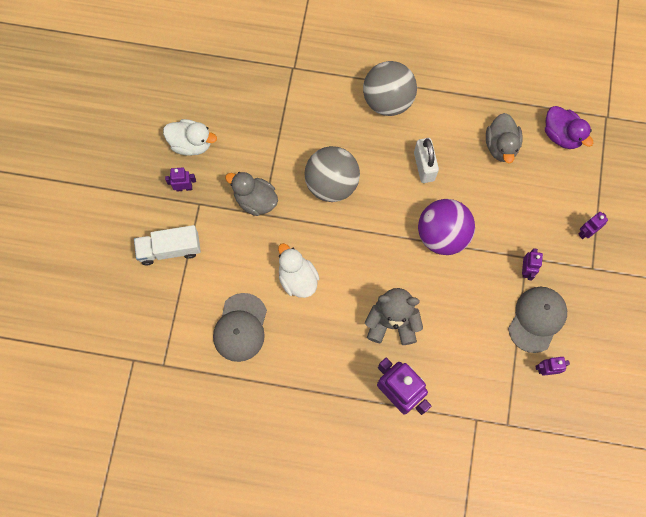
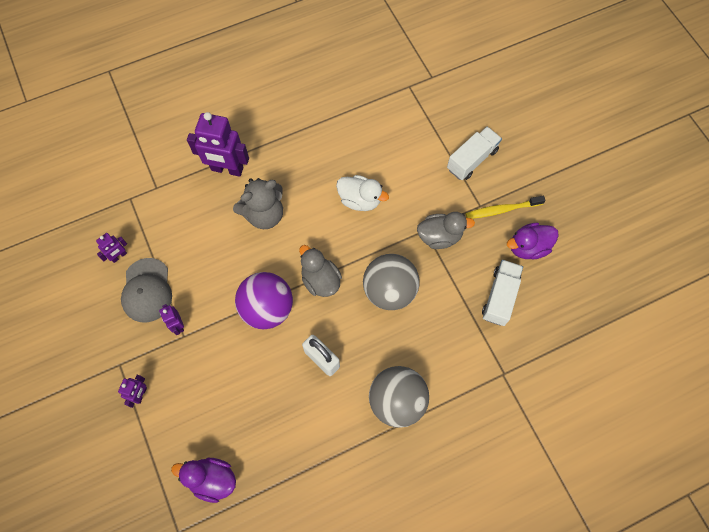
camera: 145 degrees right, 5 degrees down
(184, 188) = (502, 210): purple robot -> yellow toothbrush
(191, 143) = (528, 247): white duck -> purple duck
(240, 327) = (375, 141): grey cap -> none
(248, 121) = (500, 297): none -> white truck
(501, 146) = (264, 427): grey duck -> grey duck (320, 280)

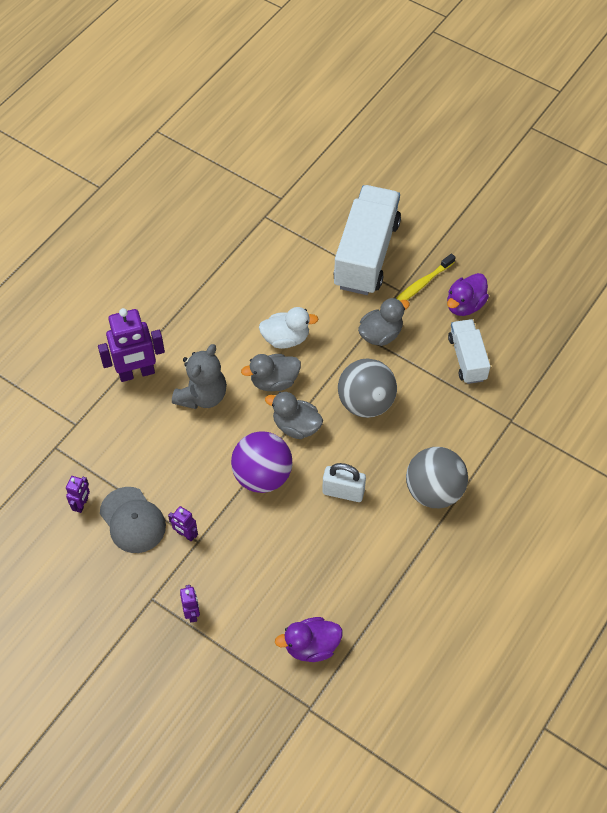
camera: 30 degrees left, 10 degrees down
(327, 232) = (274, 381): none -> grey duck
(472, 160) = (366, 254): white truck -> white truck, size x1.82

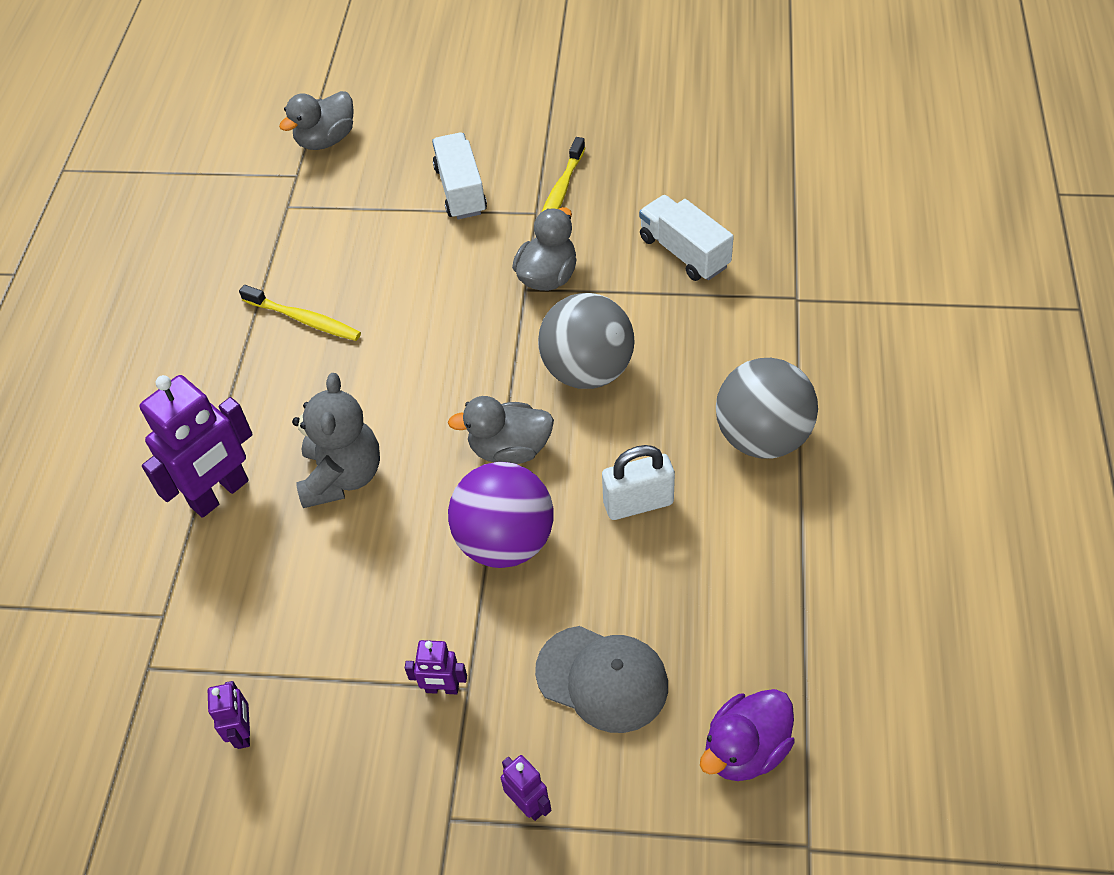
camera: 25 degrees left, 5 degrees down
(132, 520) = (343, 712): grey cap -> grey cap (602, 678)
(234, 293) = (304, 319): none -> yellow toothbrush
(274, 381) = (438, 405): grey duck -> grey duck (326, 140)
(286, 338) = (418, 342): white duck -> none
(366, 254) = (461, 190): white truck -> white truck, size x0.55
(464, 305) = (634, 191): purple duck -> none

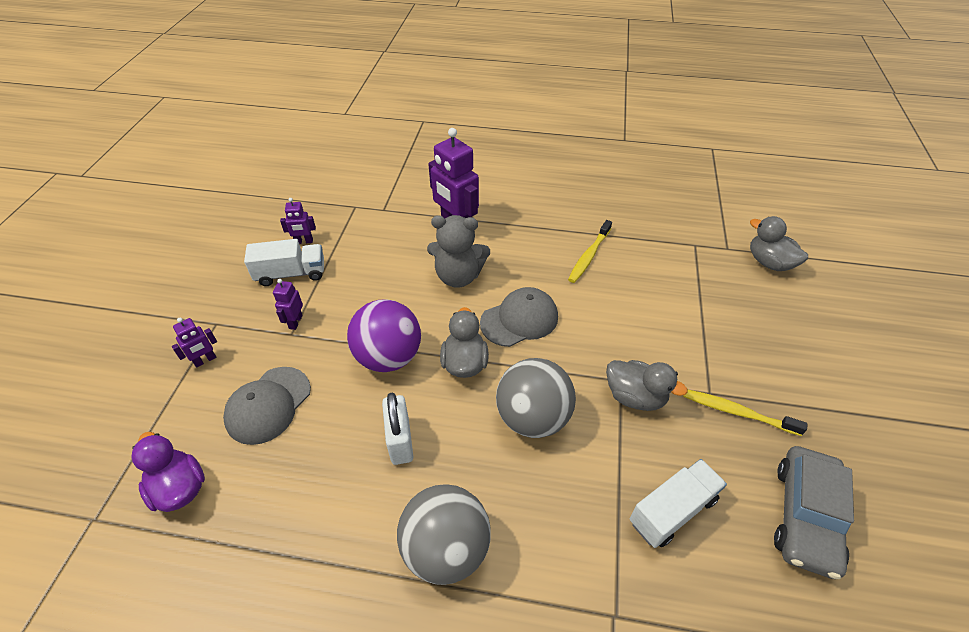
camera: 90 degrees right, 5 degrees down
(430, 394) = (519, 319): none -> grey cap
(461, 190) = (728, 342): white truck -> white truck (291, 274)
(672, 159) = (805, 516): none -> grey car

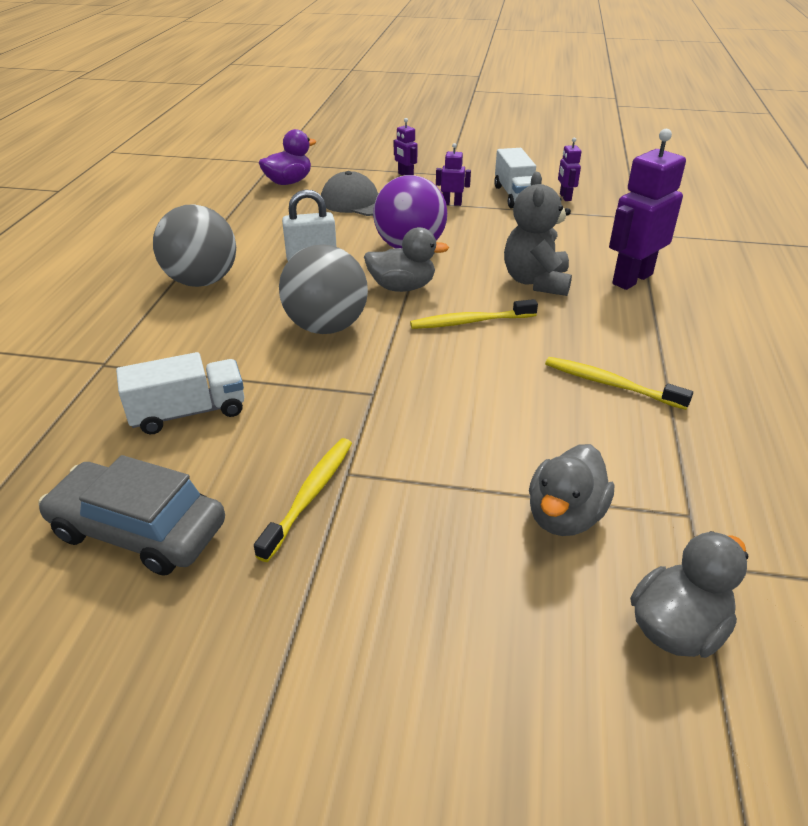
camera: 90 degrees right, 10 degrees down
(519, 319) = (470, 322): grey cap -> yellow toothbrush
(635, 397) = (346, 402): grey duck -> grey duck (564, 516)
(672, 510) = (189, 412): white truck -> white truck turned 75 degrees counterclockwise

